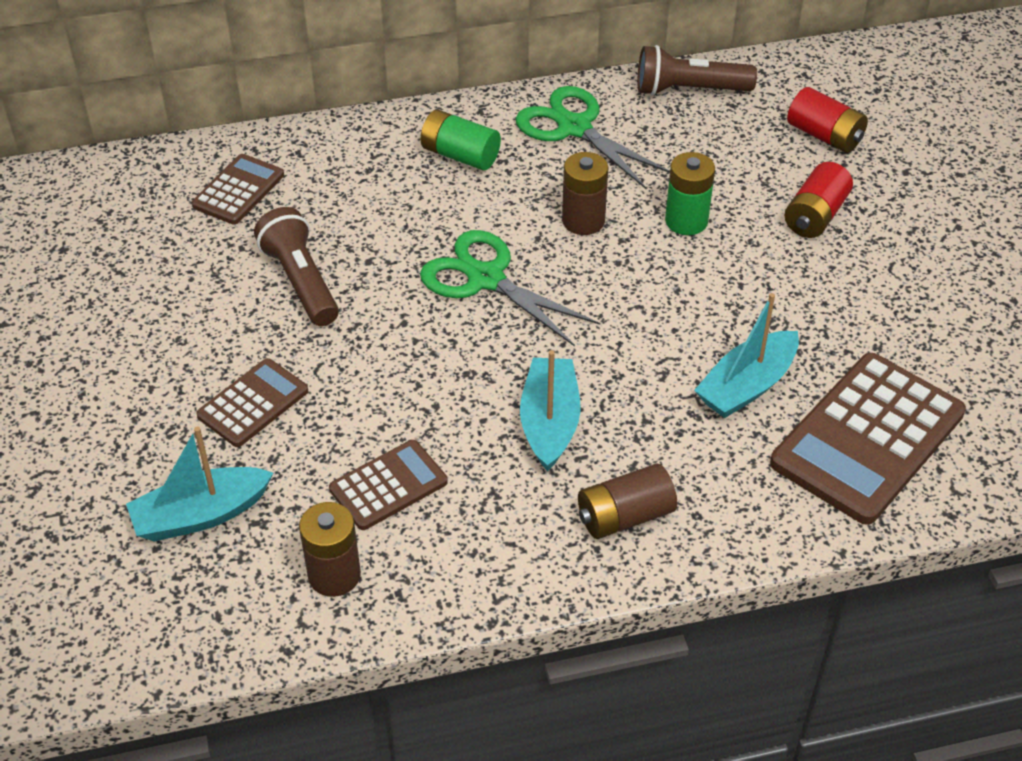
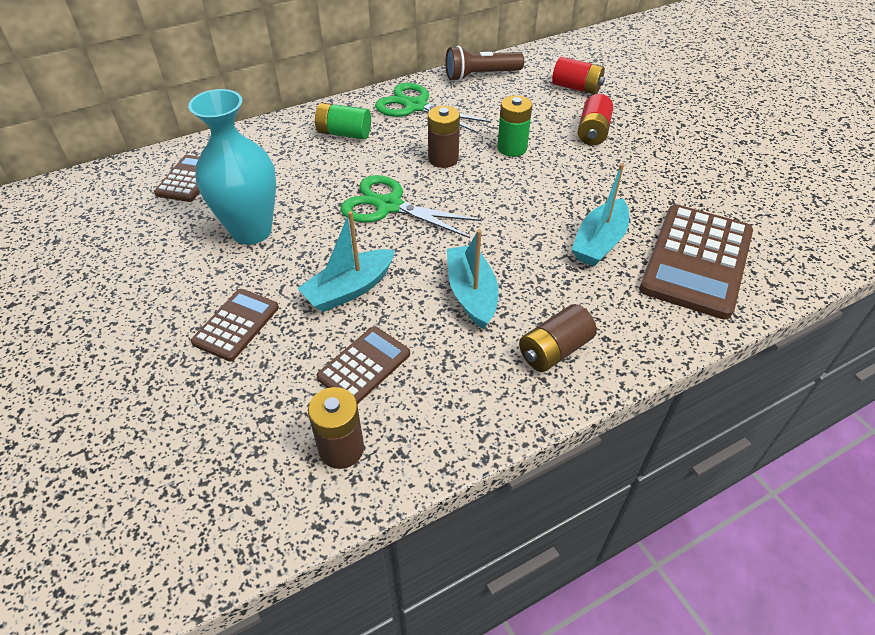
camera: 15 degrees left, 0 degrees up
(201, 515) = (212, 423): turquoise boat -> turquoise boat (349, 289)
(300, 281) = (251, 231): brown flashlight -> turquoise vase

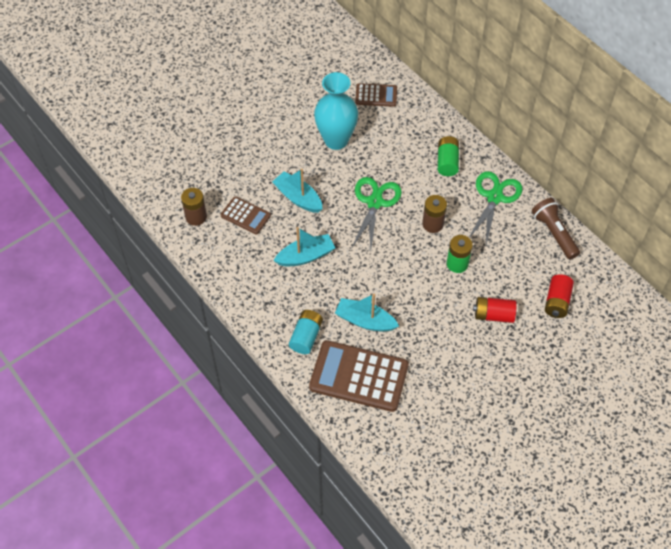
camera: 80 degrees right, 10 degrees up
(236, 325) = (263, 155): brown calculator -> none
(554, 350) = (270, 300): brown battery -> none
(628, 311) = (306, 336): none -> turquoise battery

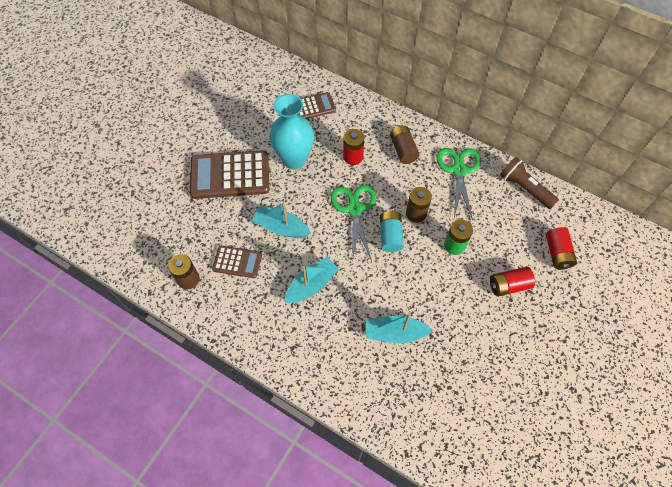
camera: 20 degrees left, 5 degrees up
(306, 336) = (345, 370): turquoise battery -> turquoise battery (390, 235)
(359, 376) = (413, 395): brown calculator -> brown calculator (230, 175)
(394, 154) = (353, 157): none -> red battery
(447, 162) = (403, 150): green battery -> brown battery

